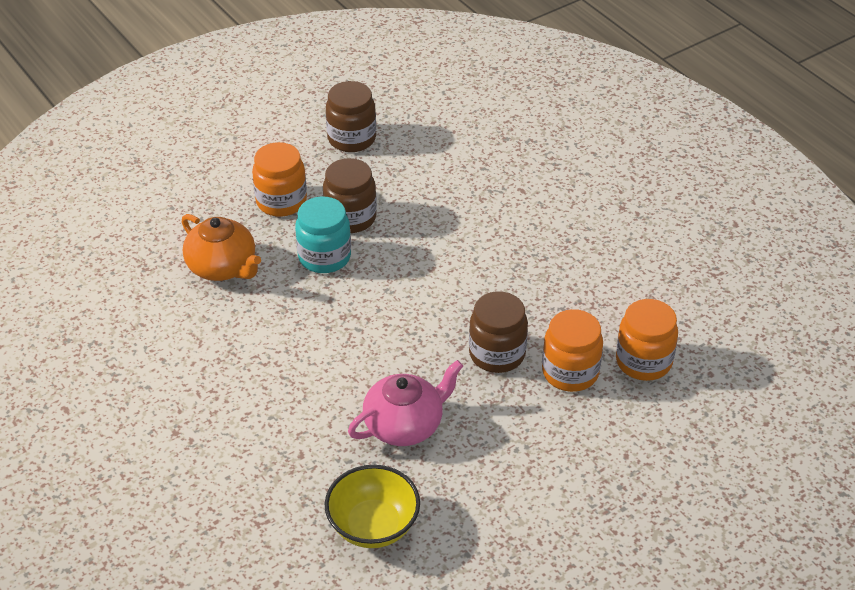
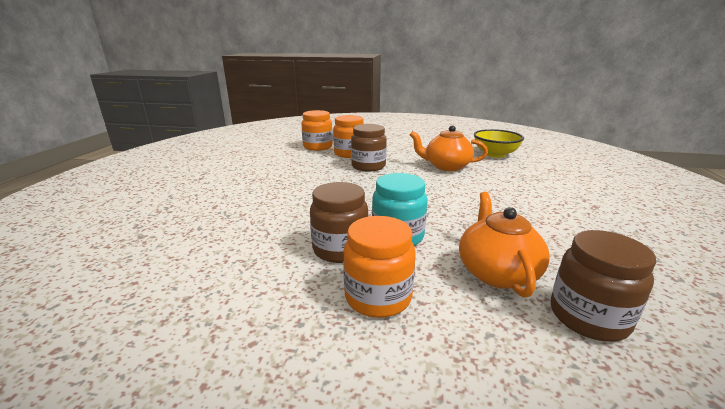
camera: 135 degrees left, 20 degrees down
(352, 138) = (214, 318): brown jar -> brown jar (588, 317)
(404, 425) = (446, 166): pink teapot -> orange teapot

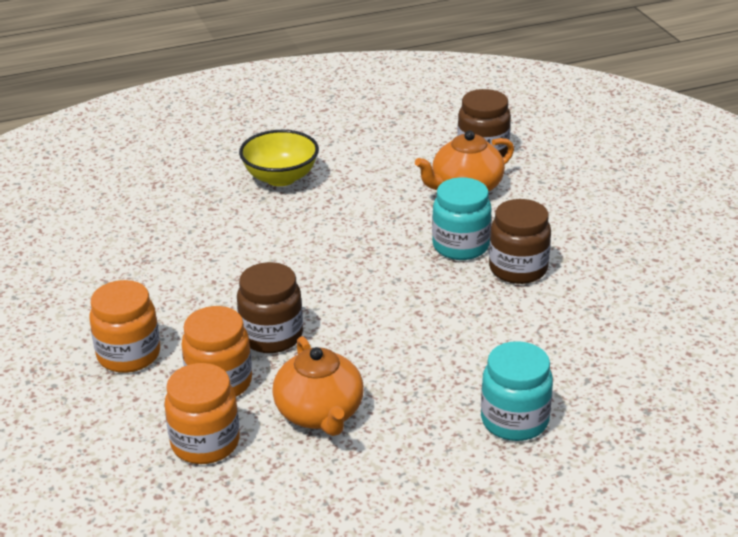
camera: 120 degrees left, 10 degrees up
(217, 197) = (514, 420): none -> turquoise jar
(378, 297) = (556, 228): orange jar -> orange jar (129, 355)
(446, 166) = (211, 265): orange teapot -> orange teapot (320, 413)
(495, 154) = (112, 235): yellow bowl -> yellow bowl (280, 178)

